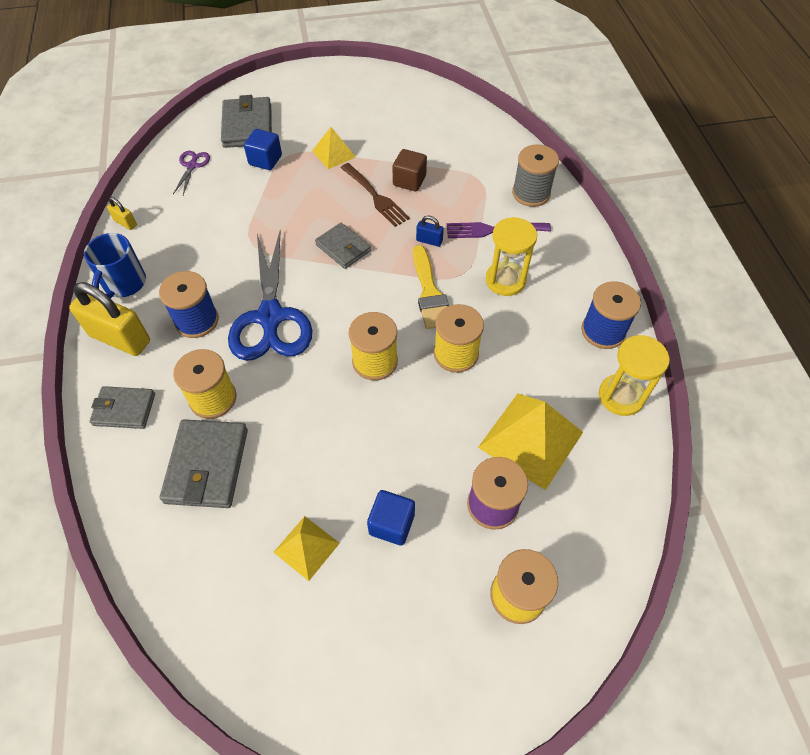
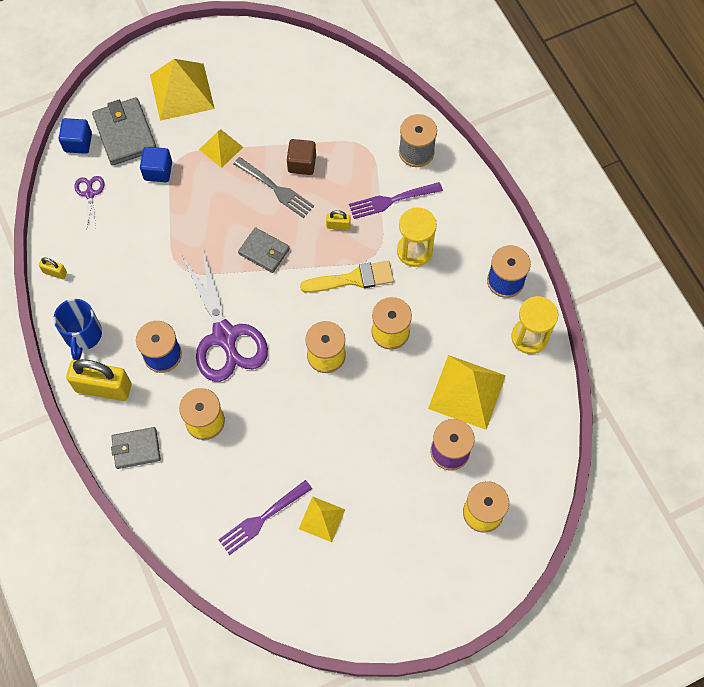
camera: 15 degrees left, 10 degrees up
(207, 466) = (223, 477): grey wallet -> none
(233, 527) = (262, 519): none -> purple fork
(270, 317) = (224, 336): blue scissors -> purple scissors
(315, 104) = (182, 91): none -> yellow pyramid
(375, 197) = (276, 189): brown fork -> grey fork
(391, 524) = (379, 485): blue cube -> blue cube (78, 142)
(429, 241) = (338, 226): blue padlock -> yellow padlock
(429, 292) = (353, 279): yellow brush -> yellow brush turned 75 degrees counterclockwise

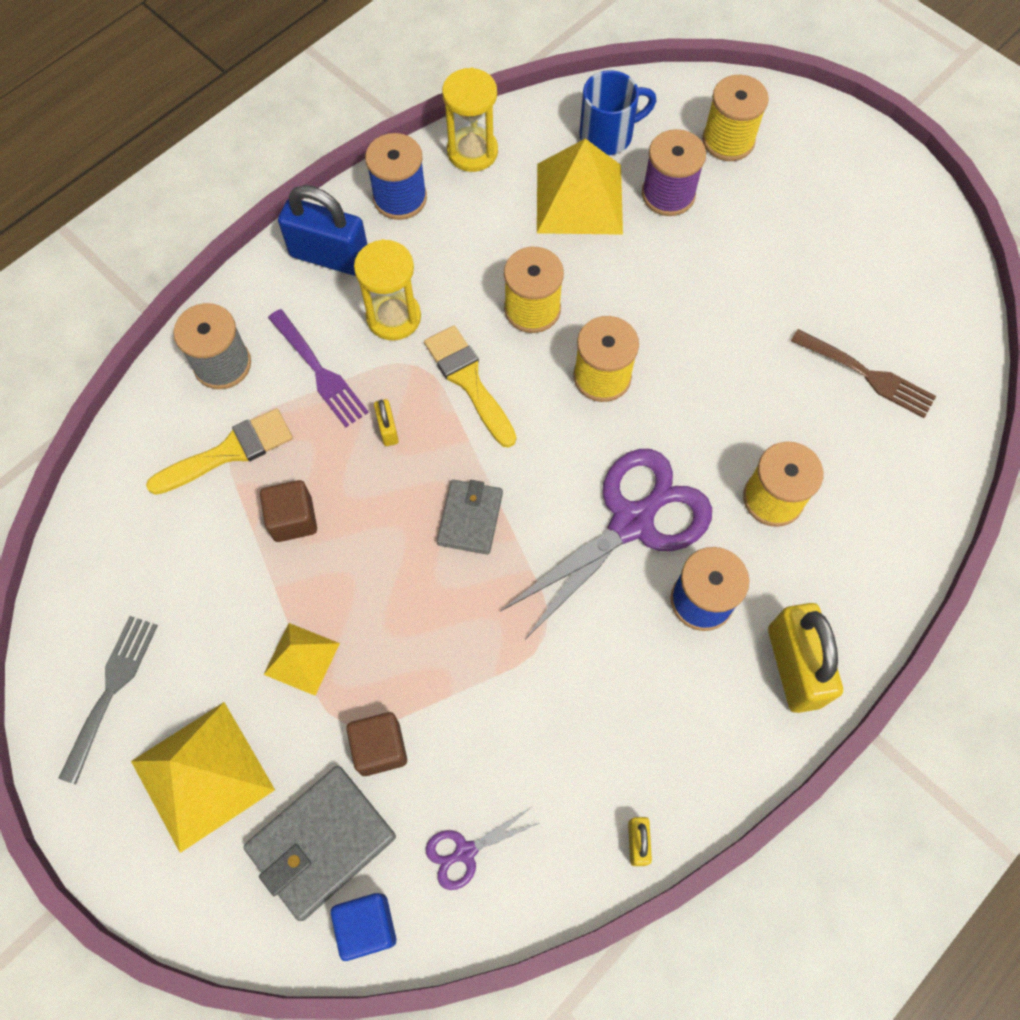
camera: 110 degrees left, 0 degrees up
(83, 335) = (726, 740): blue mug -> blue mug (608, 135)
(136, 449) = (860, 577): grey wallet -> none
(158, 171) = (380, 748): blue cube -> brown cube
(262, 519) = (867, 375): purple fork -> brown fork
(276, 189) = (353, 541): grey fork -> grey fork (111, 691)
(321, 519) = (829, 306): yellow pyramid -> none
(357, 142) = (229, 452): none -> yellow brush
(473, 228) = (330, 256): none -> blue padlock

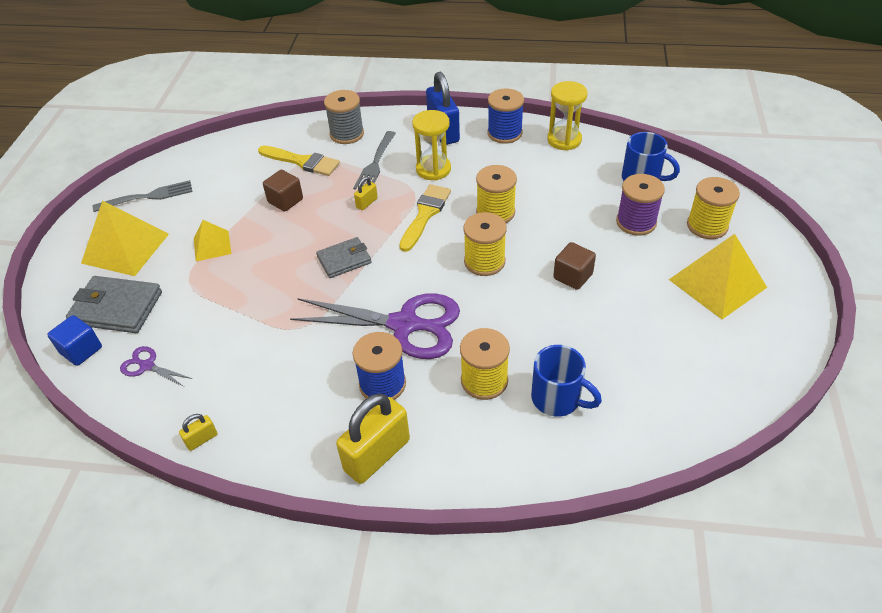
camera: 55 degrees right, 20 degrees down
(319, 371) = (375, 164): purple fork -> grey fork
(380, 748) = (184, 300): brown cube -> brown cube (572, 276)
(579, 198) = (586, 191): yellow pyramid -> yellow pyramid (717, 283)
(846, 449) = (557, 399): none -> blue mug
(867, 375) = (624, 380): brown fork -> none

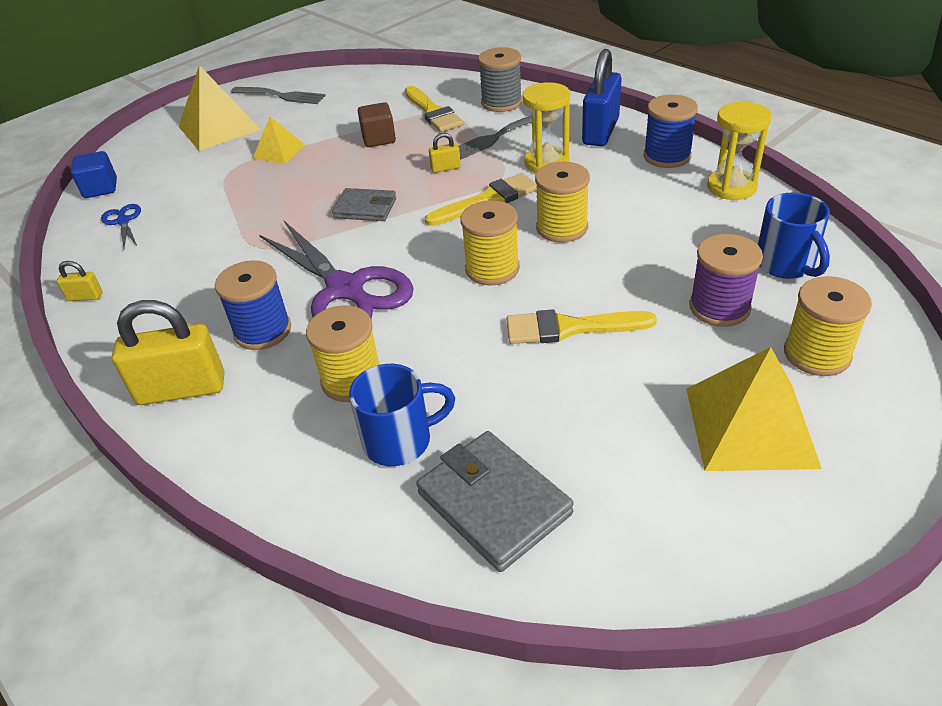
camera: 40 degrees right, 5 degrees down
(117, 308) = (159, 169): grey wallet -> grey wallet (494, 503)
(147, 366) = (123, 221): purple scissors -> blue scissors
(557, 399) = (400, 441): blue mug -> blue mug turned 90 degrees counterclockwise
(572, 276) = (570, 328): brown cube -> yellow brush

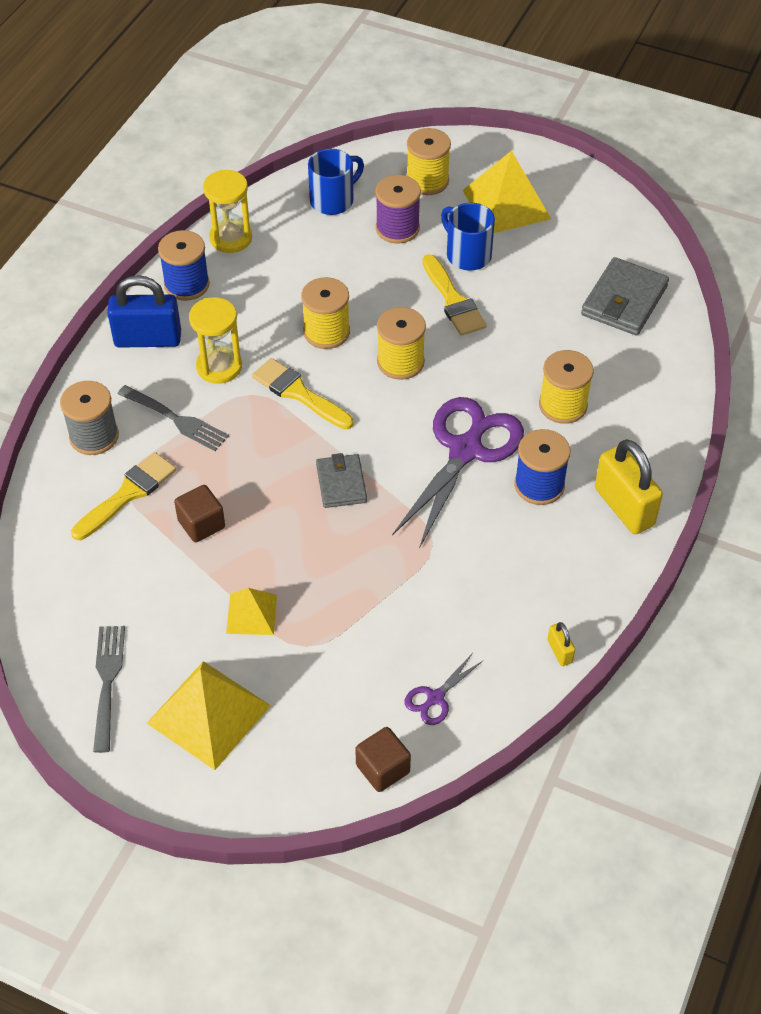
camera: 115 degrees left, 10 degrees up
(100, 188) = (383, 769): blue cube -> brown cube
(123, 221) = (435, 698): blue scissors -> purple scissors
(400, 441) = (602, 359): blue mug -> blue mug (467, 255)
(445, 168) = (249, 443): yellow padlock -> none

